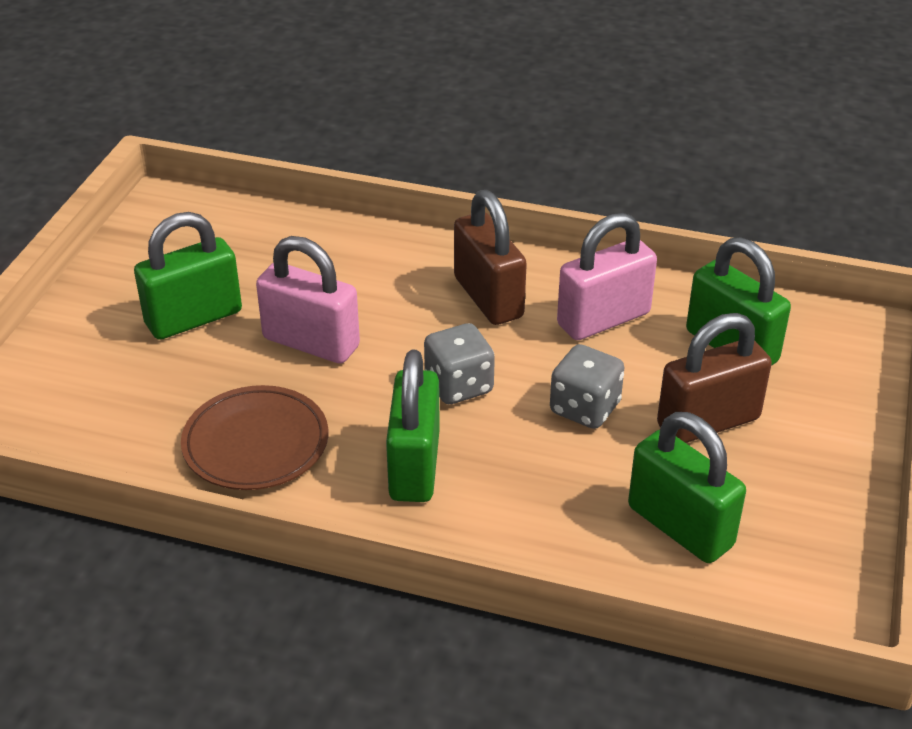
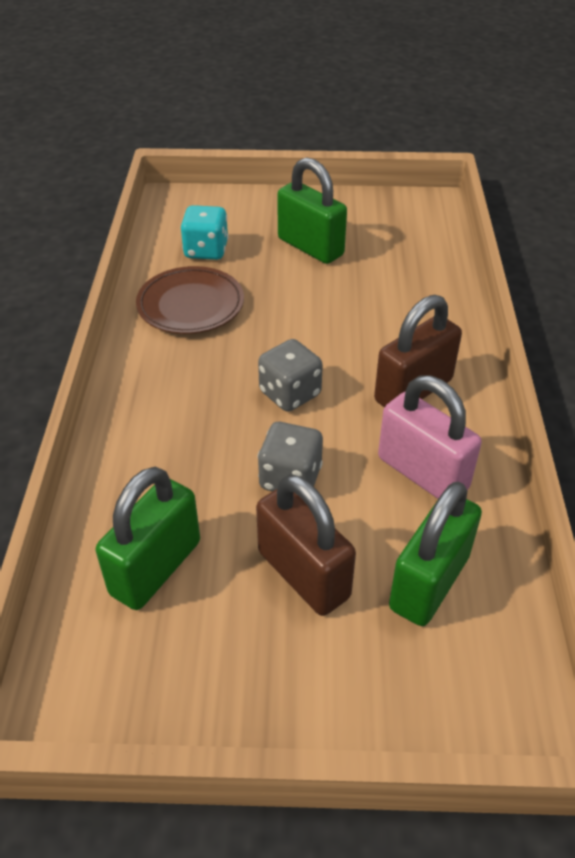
camera: 75 degrees right, 5 degrees up
(142, 412) = (206, 250): none -> turquoise dice
(311, 343) = (308, 305): pink padlock -> none
(414, 466) = (189, 387): green padlock -> none

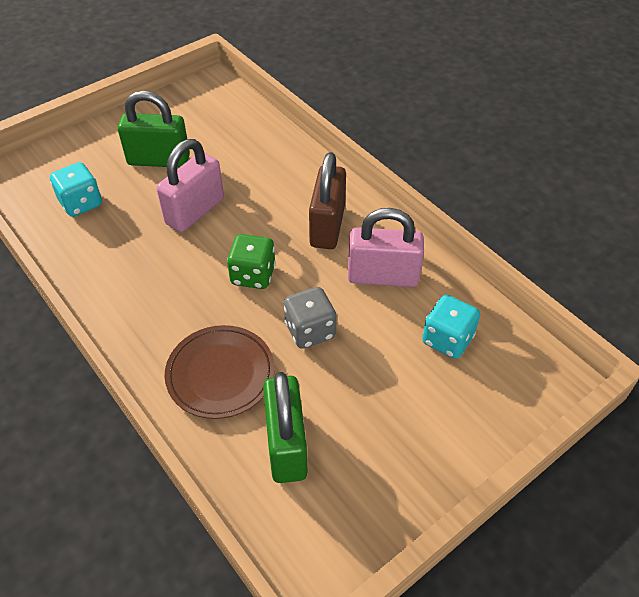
camera: 40 degrees left, 5 degrees up
(190, 305) = (114, 252): brown plate -> brown plate (220, 374)
(290, 393) = (253, 275): grey dice -> green dice
(296, 307) = (195, 211): none -> pink padlock
(303, 574) = (377, 384): brown padlock -> none
(429, 582) = (447, 339): green padlock -> turquoise dice

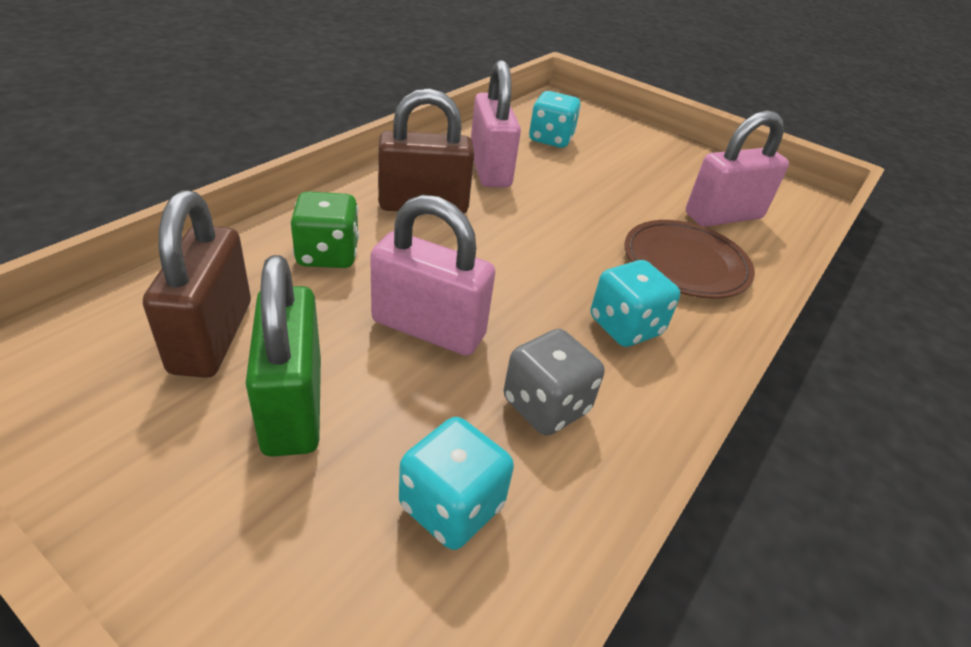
camera: 110 degrees left, 10 degrees down
(164, 306) = (625, 327): none -> turquoise dice
(214, 136) = (212, 336): none -> brown padlock
(253, 275) = (532, 256): green dice -> green dice (328, 255)
(286, 445) = (723, 216): green padlock -> pink padlock
(310, 331) = (588, 210): grey dice -> grey dice (545, 406)

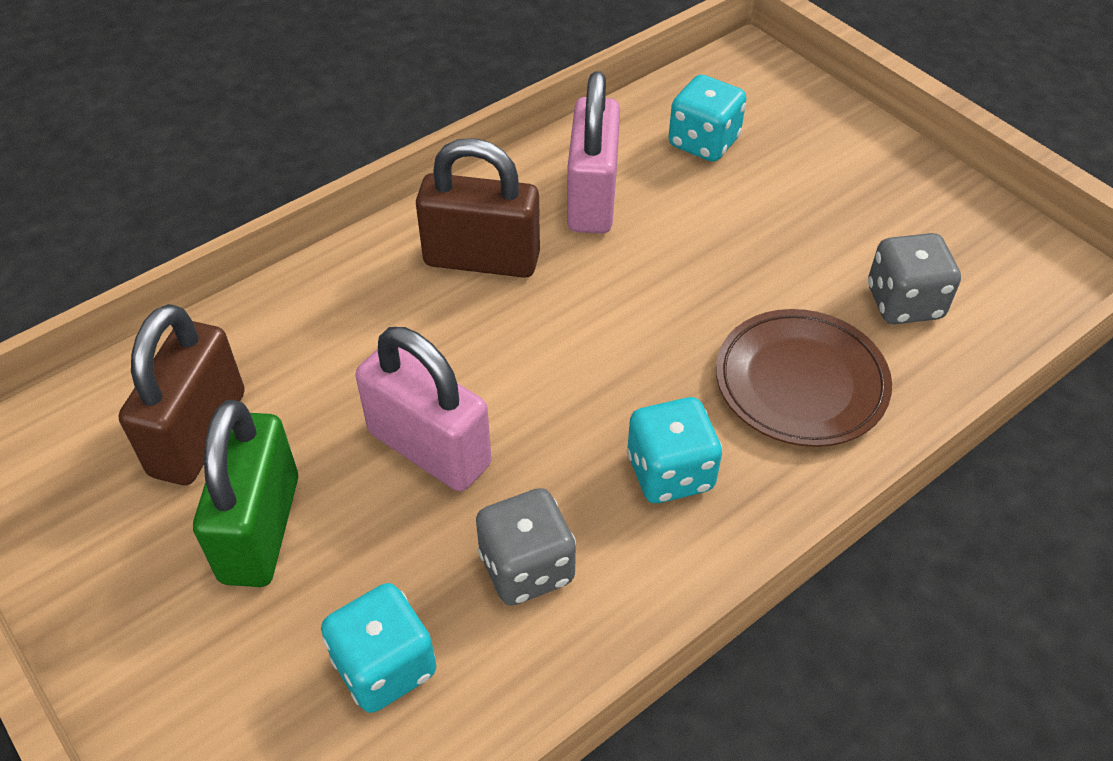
camera: 20 degrees right, 10 degrees up
(328, 255) = (344, 331): green dice -> none
(723, 216) = (904, 302): pink padlock -> grey dice

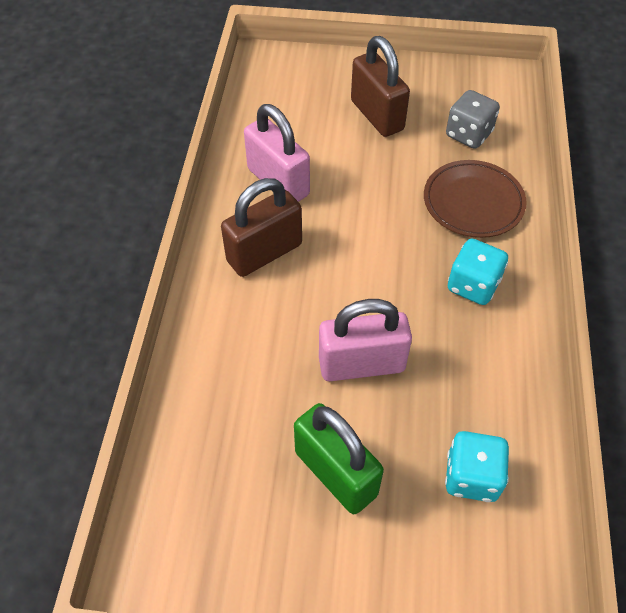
camera: 45 degrees left, 5 degrees up
(198, 434) = (240, 458): brown padlock -> brown padlock (377, 115)
(526, 567) = (471, 378): grey dice -> none
(703, 142) = (294, 116): turquoise dice -> none

